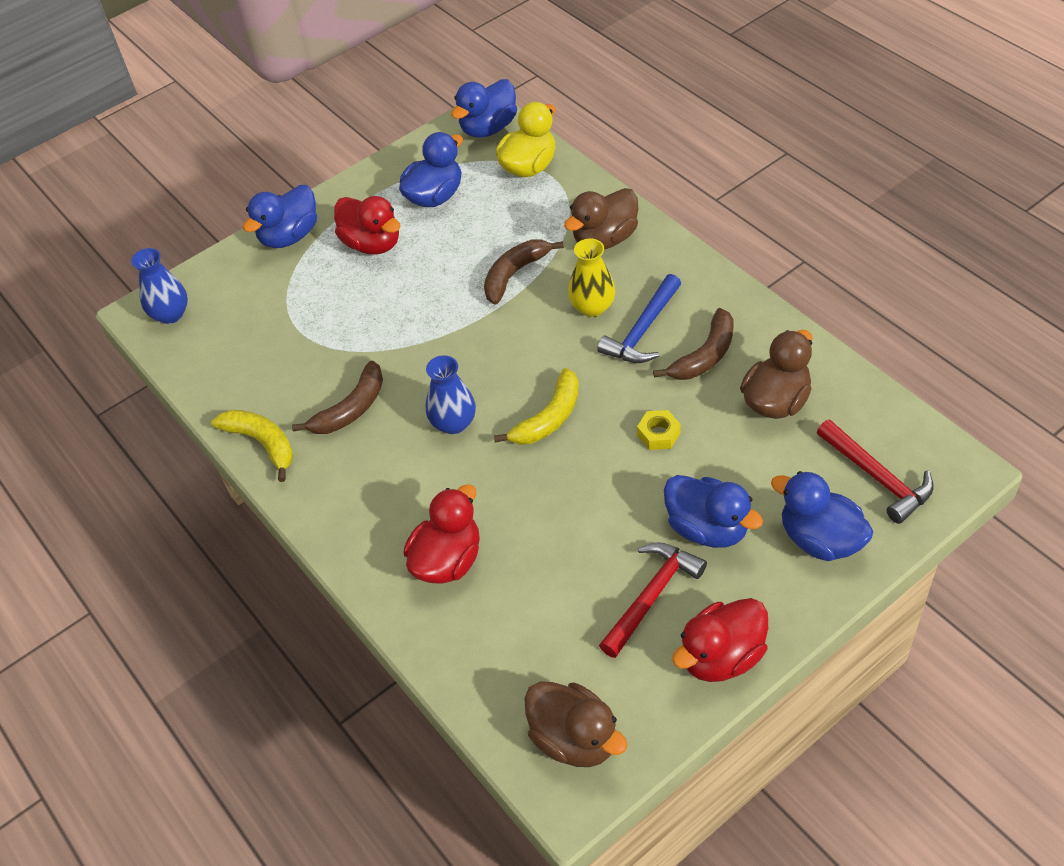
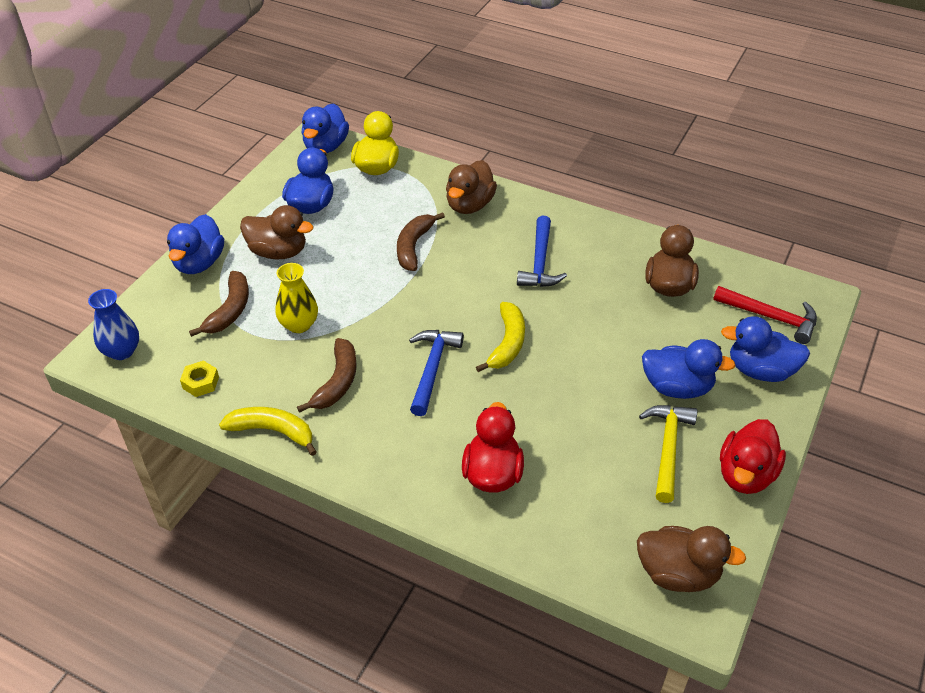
camera: 30 degrees left, 5 degrees down
(372, 244) = (278, 252): red duck -> brown duck
(453, 423) = (432, 368): blue vase -> blue hammer
(592, 307) = (491, 255): yellow vase -> yellow vase (299, 325)
(652, 595) = (667, 448): red hammer -> yellow hammer
(658, 434) = (598, 332): yellow nut -> yellow nut (200, 382)
(705, 355) = (597, 268): brown banana -> brown banana (230, 310)

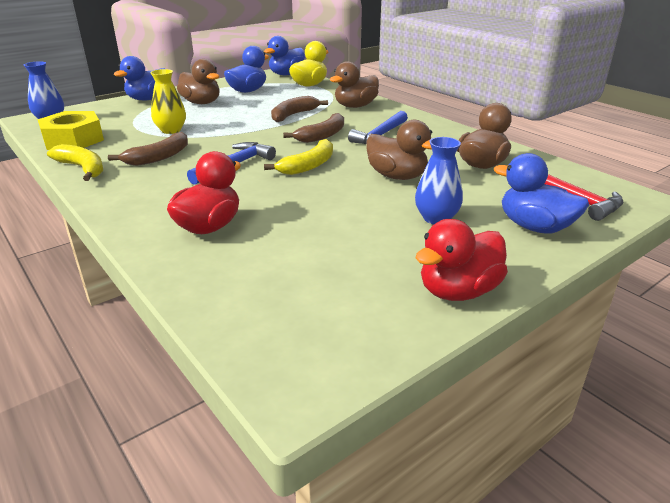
camera: 25 degrees right, 15 degrees down
(200, 382) = (73, 140): yellow nut -> yellow nut, size x2.07
(230, 310) = (137, 117): brown banana -> brown banana (322, 135)
(667, 448) = (389, 252): yellow hammer -> none
(677, 387) = (436, 218): blue duck -> blue vase
(678, 573) = (307, 344): brown duck -> brown duck (397, 176)

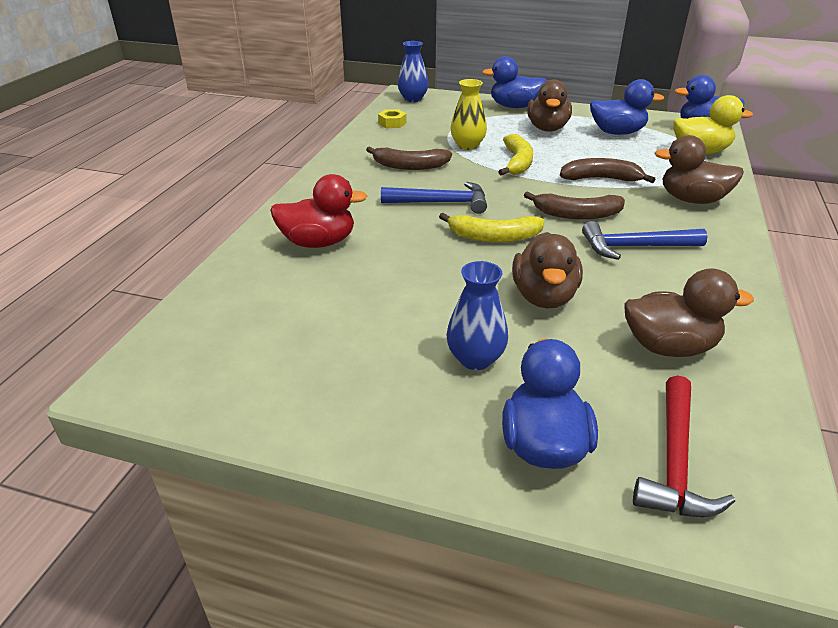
camera: 55 degrees right, 5 degrees up
(73, 140) = (392, 123): yellow nut -> yellow nut, size x0.48
(82, 168) = (351, 150): yellow banana -> yellow banana (517, 163)
(458, 291) = (335, 425): red duck -> none

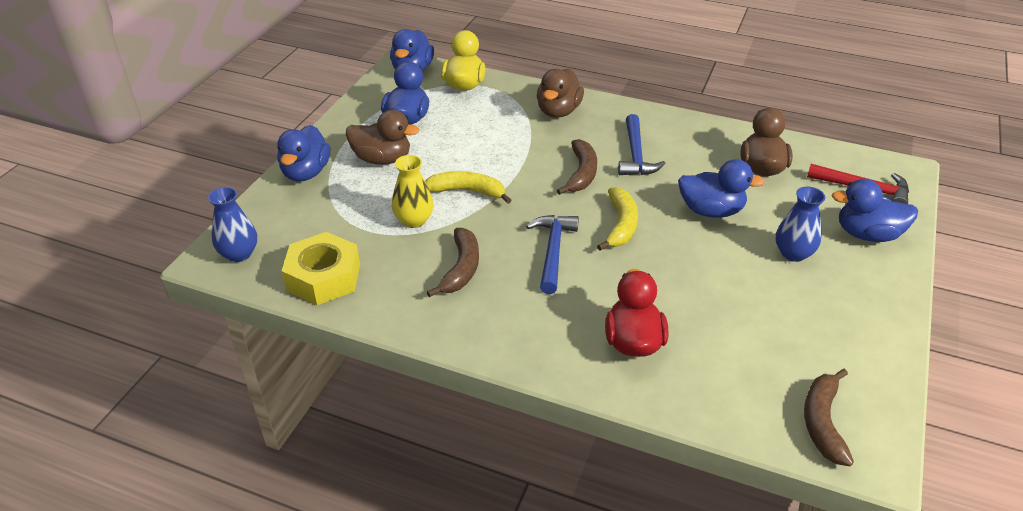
camera: 85 degrees left, 5 degrees up
(392, 123) = (324, 277): yellow nut -> yellow nut, size x2.07
(544, 297) = (711, 211): brown duck -> blue duck
(600, 179) = (513, 148): brown banana -> brown banana (822, 422)

